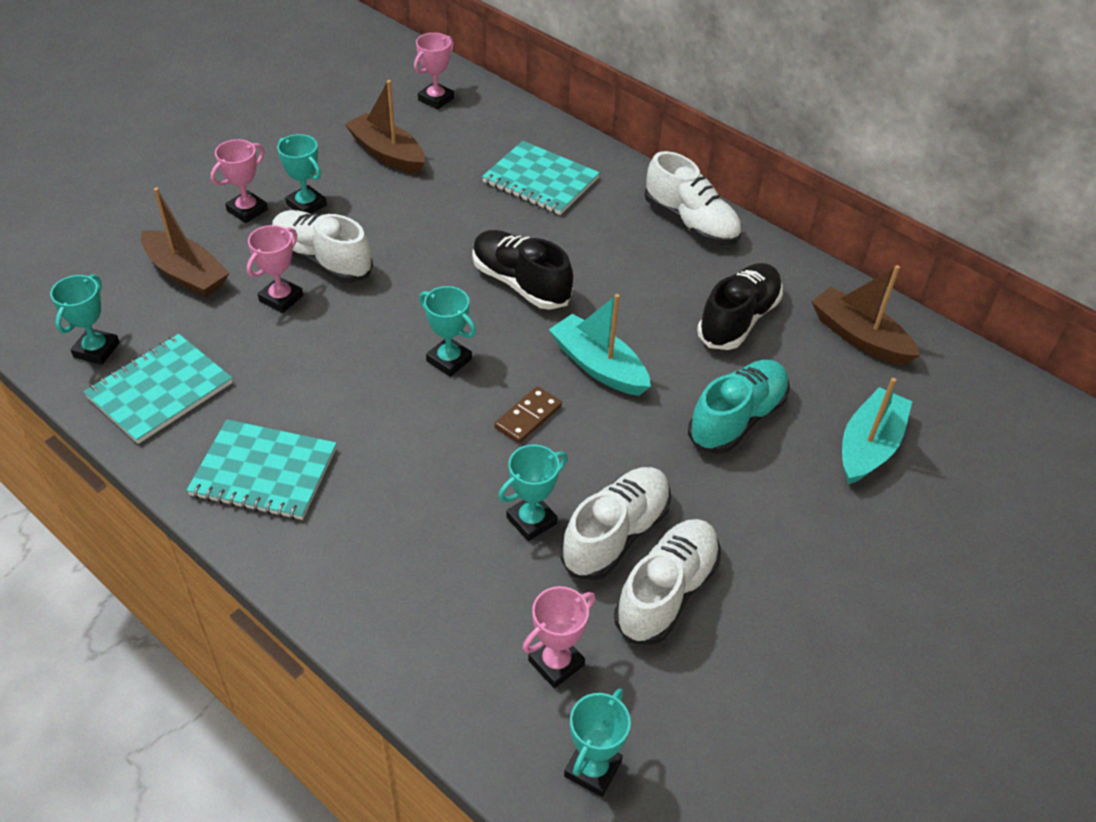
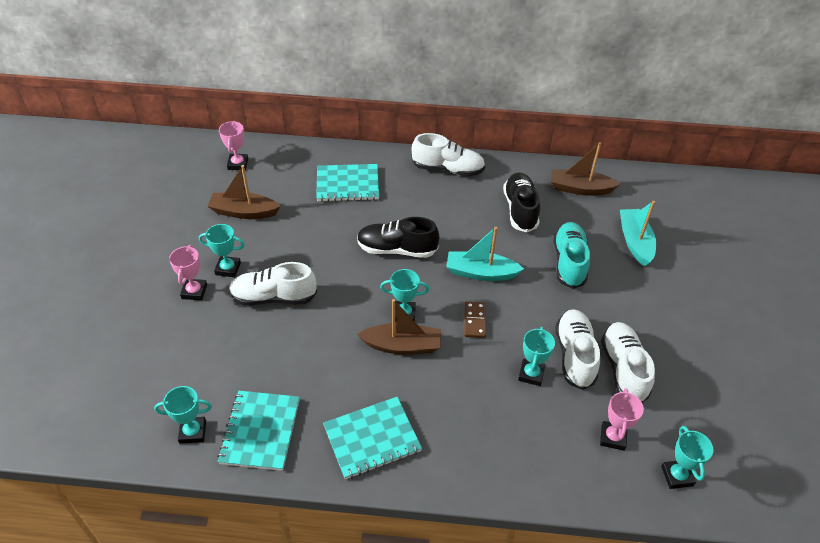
camera: 35 degrees left, 0 degrees up
(96, 350) = (192, 432): turquoise trophy -> turquoise trophy turned 75 degrees counterclockwise
(186, 274) = (198, 352): brown boat -> brown boat (402, 346)
(281, 298) = (273, 333): pink trophy -> none

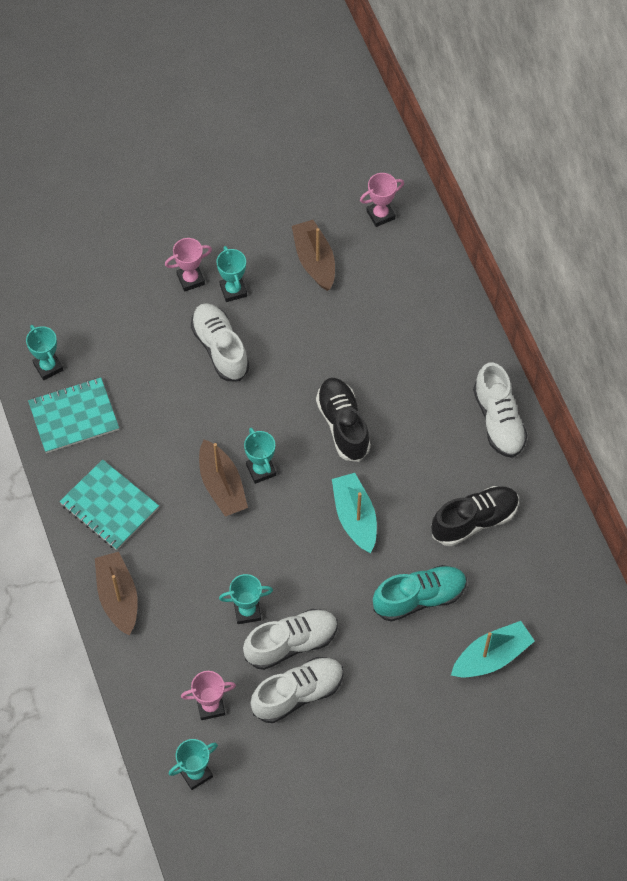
camera: 65 degrees right, 15 degrees up
(347, 184) = (412, 333): turquoise notebook -> none
(474, 321) = (286, 536): brown domino -> none
(580, 189) = (549, 572): brown boat -> brown boat (118, 597)

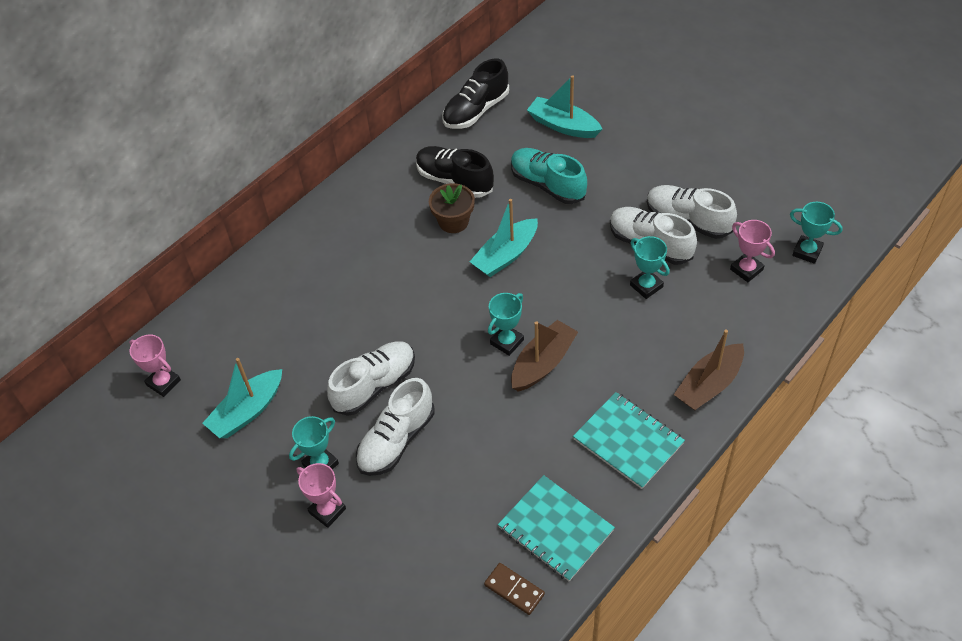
camera: 115 degrees left, 10 degrees down
(48, 367) = (514, 589): turquoise trophy -> brown domino
(109, 506) = (628, 441): turquoise notebook -> turquoise notebook turned 60 degrees counterclockwise
(314, 261) = (247, 411): brown boat -> turquoise boat
(343, 425) = (421, 304): black shoe -> black shoe (476, 110)
(422, 495) = (453, 221): none -> brown flower pot
(498, 420) = (349, 204): white shoe -> white shoe (374, 385)

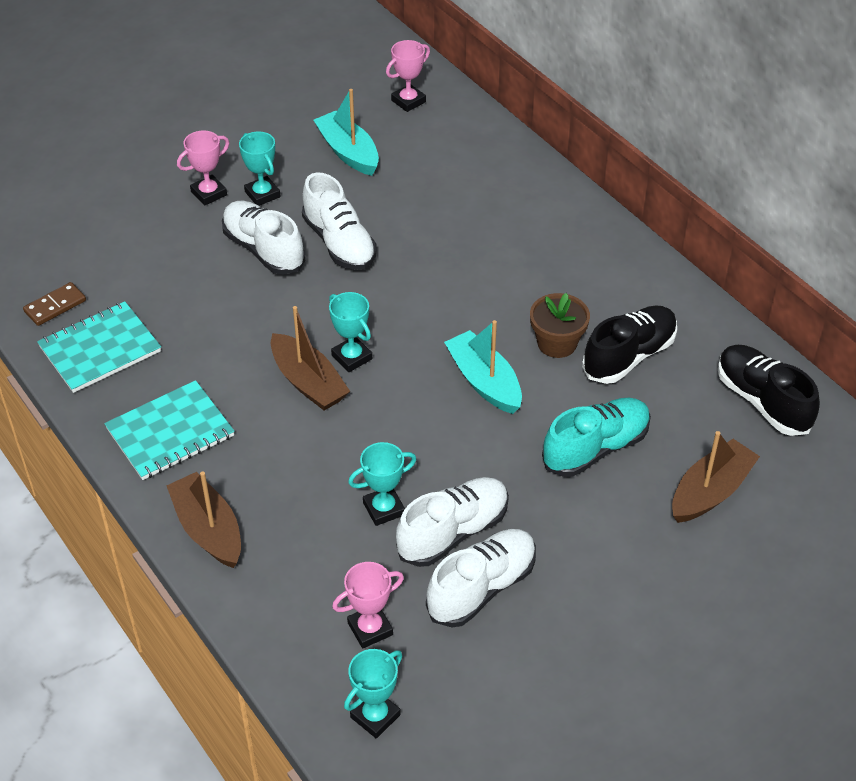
camera: 100 degrees right, 5 degrees down
(563, 126) = (710, 491): turquoise boat -> brown boat

